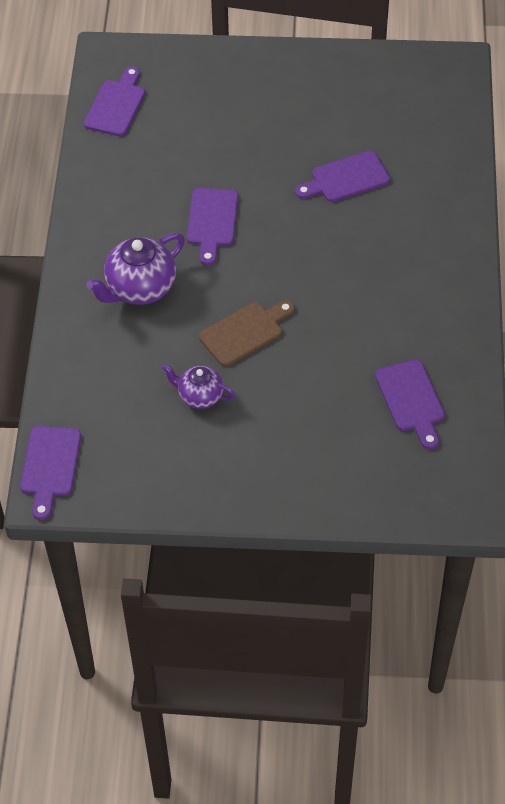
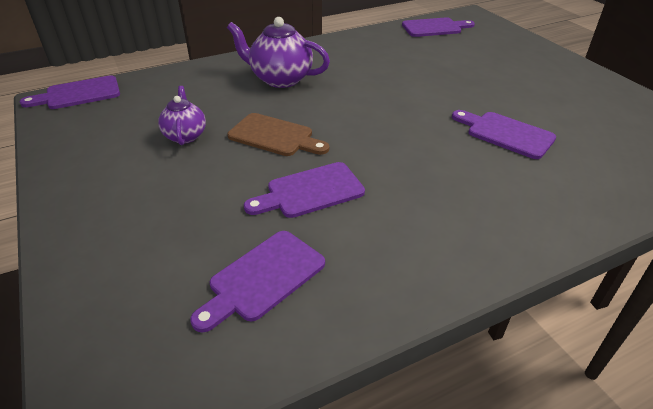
camera: 60 degrees right, 15 degrees down
(212, 221) = (377, 87): purple cutting board -> purple cutting board (310, 191)

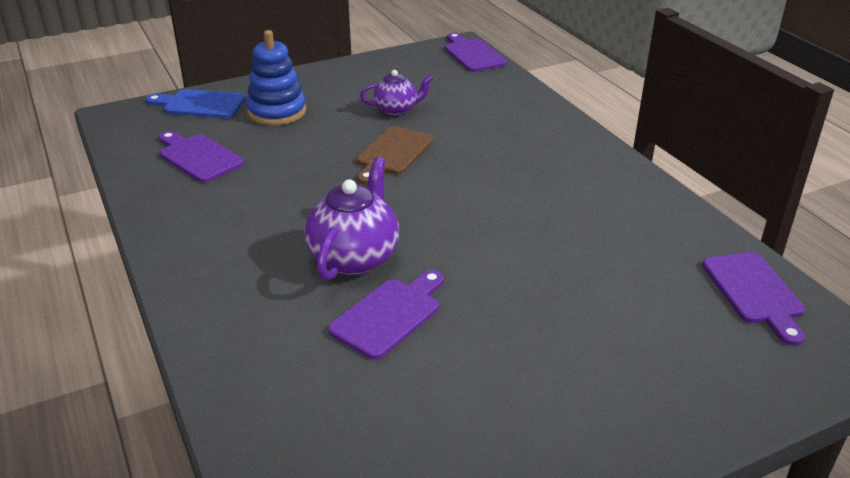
camera: 90 degrees right, 5 degrees down
(103, 302) = (200, 104): none -> blue cutting board
(157, 219) = (277, 112): none -> blue stacking toy
(280, 79) = (521, 152): purple teapot -> purple teapot (354, 257)
(310, 191) = (297, 174): purple cutting board -> none

